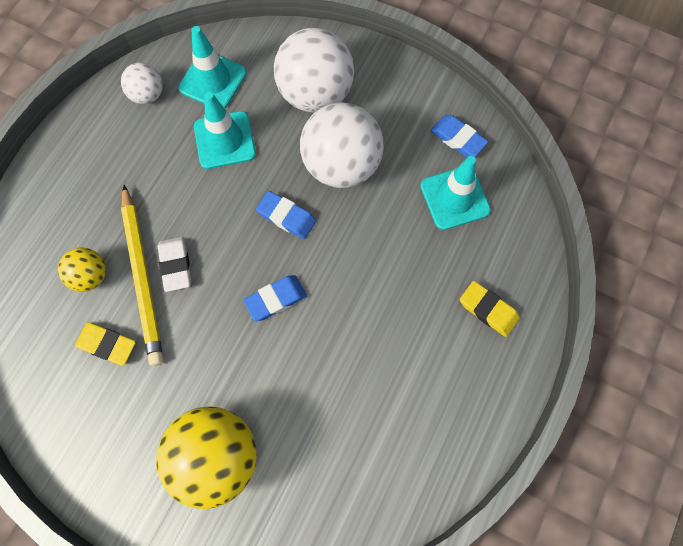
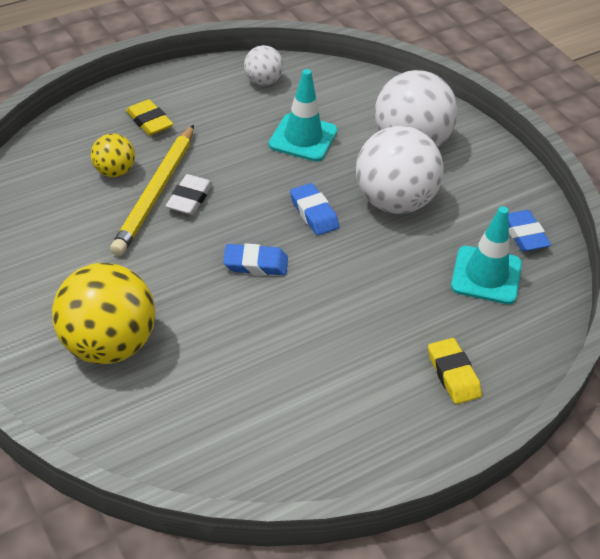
camera: 30 degrees right, 25 degrees down
(107, 344) = (88, 221): yellow eraser -> yellow eraser (149, 121)
(213, 80) = (326, 96): turquoise traffic cone -> none

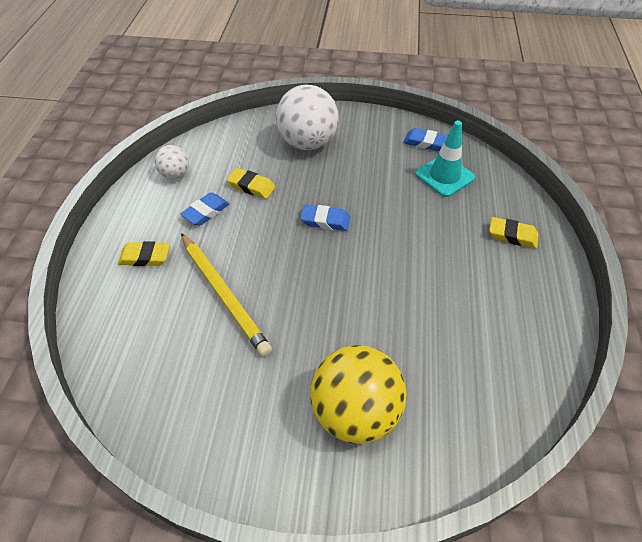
camera: 50 degrees left, 5 degrees up
(114, 171) = (175, 307): yellow ball -> none
(190, 198) = (249, 278): white eraser -> none
(255, 264) = (346, 277): blue eraser -> blue eraser (206, 212)
(303, 138) = (251, 186): turquoise traffic cone -> yellow eraser
(394, 201) = (350, 178): white ball -> none

